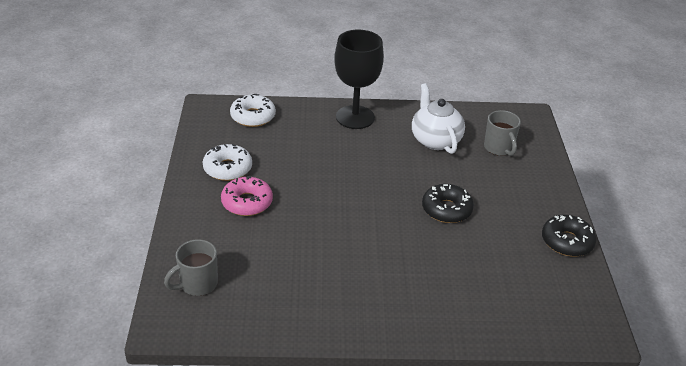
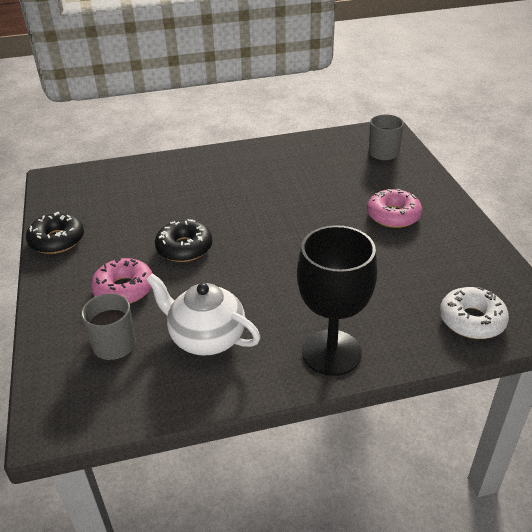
camera: 170 degrees right, 0 degrees up
(227, 168) = (441, 244): white donut -> none
(435, 140) = (206, 338): white teapot -> white teapot turned 150 degrees clockwise
(496, 184) = (124, 289): none -> pink donut

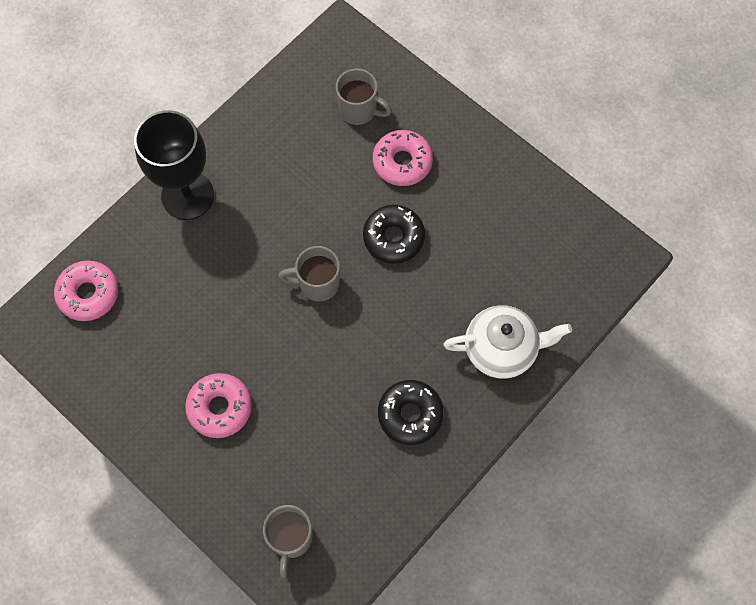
camera: 145 degrees right, 30 degrees up
(57, 240) = (519, 179): black donut -> black donut (410, 414)
(206, 338) = (293, 154): white teapot -> white teapot (501, 349)
(267, 247) = (317, 283): none -> grey mug
(472, 320) = (88, 294): white donut -> pink donut

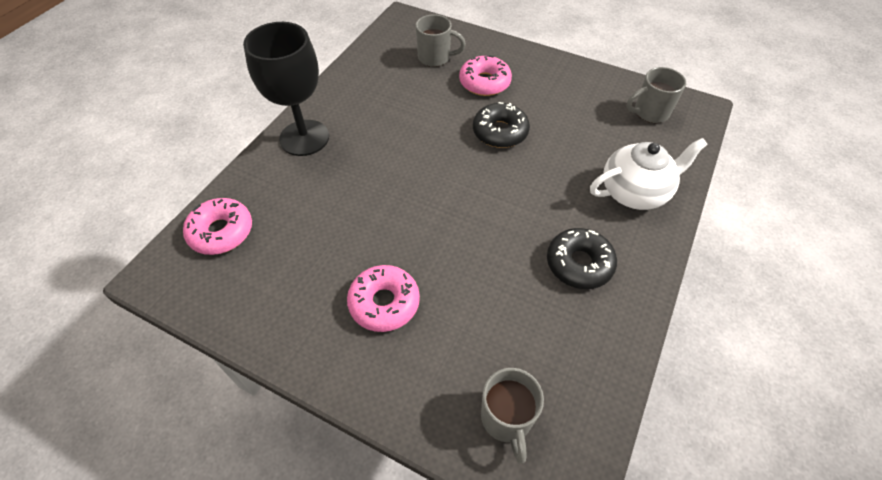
camera: 15 degrees left, 15 degrees down
(317, 283) = (446, 177): grey mug -> grey mug (650, 113)

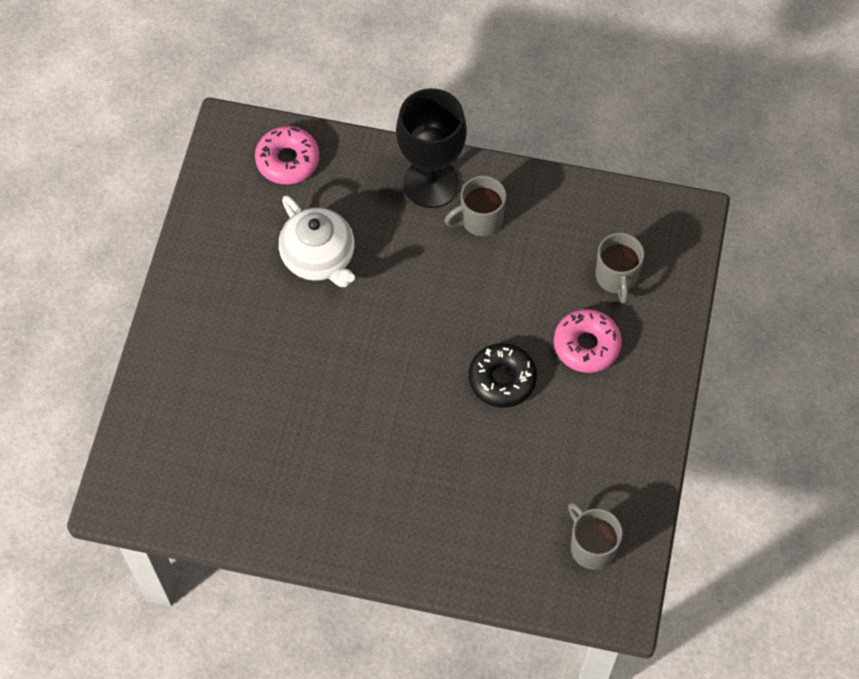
camera: 75 degrees right, 10 degrees up
(384, 303) = (246, 324): pink donut -> none
(507, 419) = (161, 447): grey mug -> grey mug (480, 220)
(579, 264) = (334, 487): black donut -> none
(635, 192) = (448, 535): white teapot -> white teapot (319, 258)

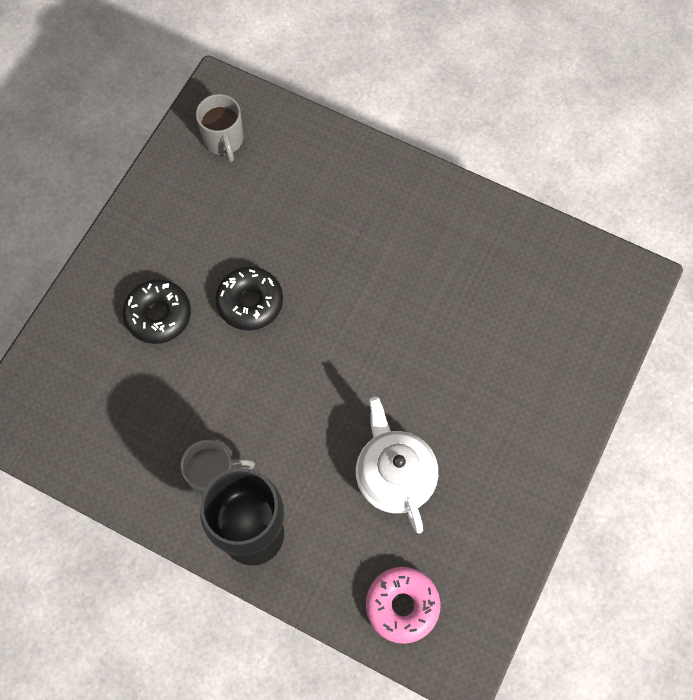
camera: 165 degrees left, 5 degrees up
(586, 345) = (158, 315): pink donut -> black donut
(616, 277) = (102, 376): grey mug -> none

